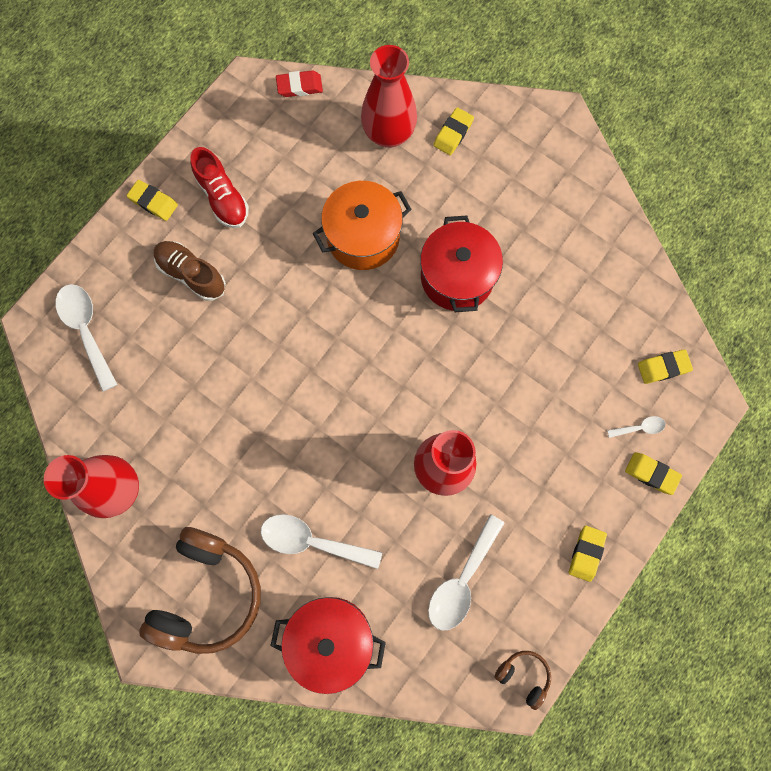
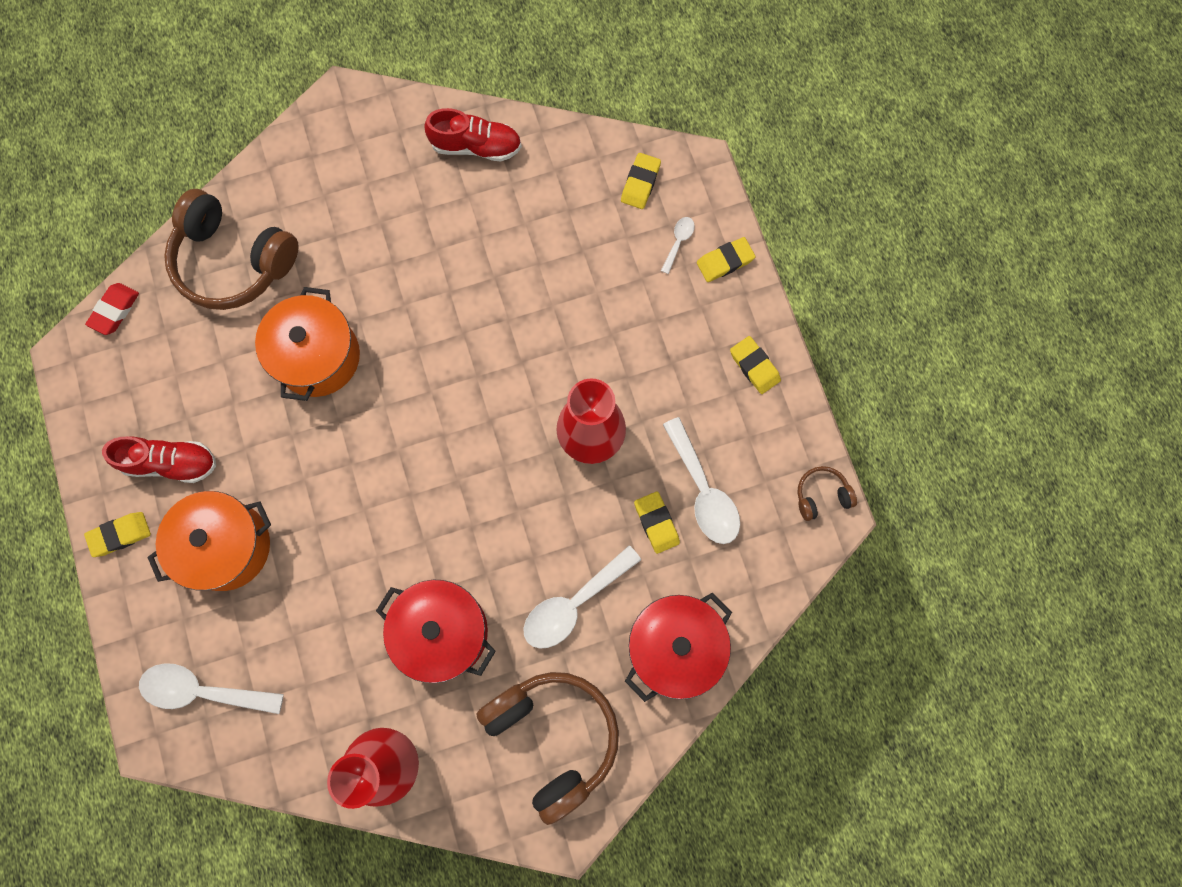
camera: 55 degrees left, 0 degrees up
(191, 274) = (226, 546): brown shoe -> orange pot
(388, 134) = (233, 261): red vase -> brown headphones
(453, 133) = (281, 203): yellow eraser -> yellow eraser (656, 523)
(457, 277) = (423, 298): red pot -> red pot (442, 632)
(598, 231) = (476, 146): none -> red shoe

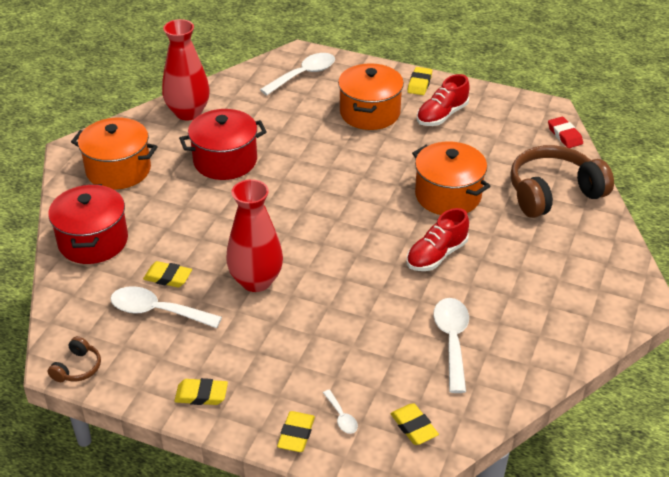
camera: 130 degrees right, 35 degrees down
(476, 146) = (537, 351): red shoe -> red shoe (436, 255)
(553, 736) = (118, 170): brown headphones -> orange pot
(574, 603) = (172, 216): white spoon -> white spoon (452, 341)

